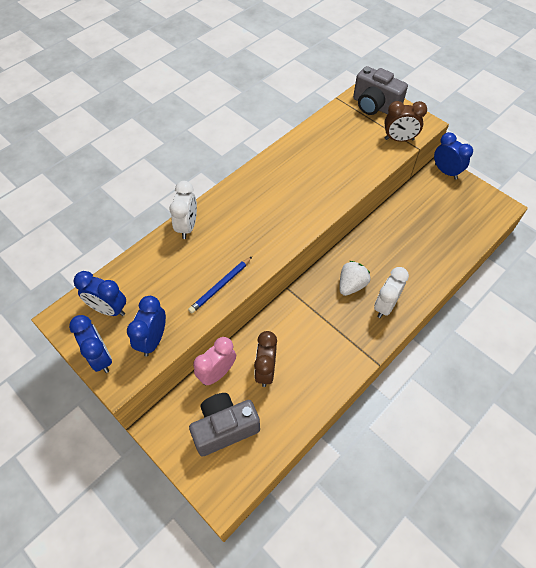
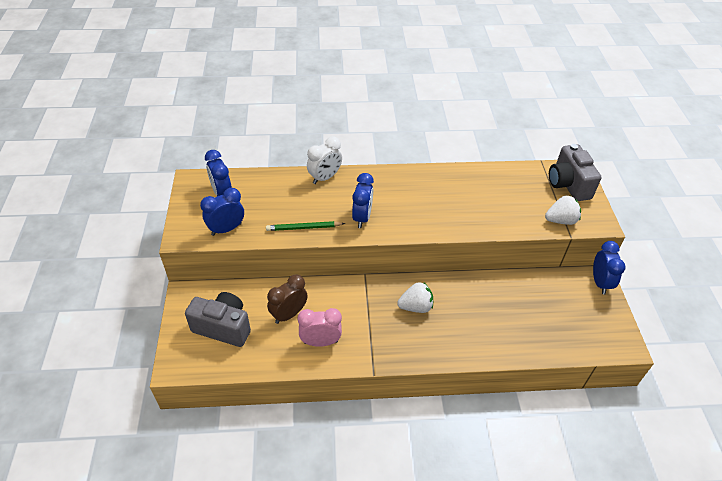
camera: 40 degrees right, 10 degrees down
(100, 357) = (187, 217): blue clock -> blue clock (362, 217)
(217, 373) = (256, 291): pink clock -> pink clock (320, 342)
(220, 286) = (304, 228): blue pencil -> green pencil
(385, 306) = (426, 340): white clock -> none
(399, 139) = (560, 220): brown clock -> white strawberry

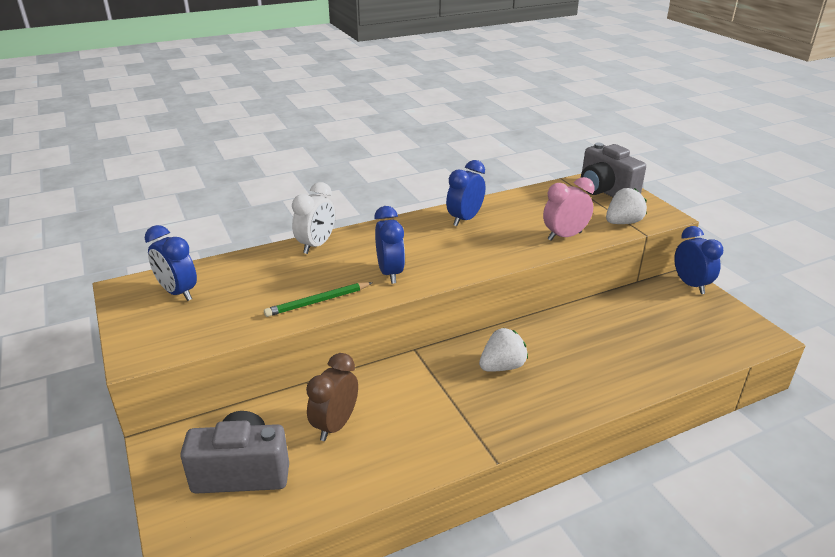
camera: 20 degrees left, 15 degrees down
(226, 229) = (205, 330): blue clock -> blue clock (465, 219)
(320, 342) = (399, 445): pink clock -> pink clock (564, 236)

